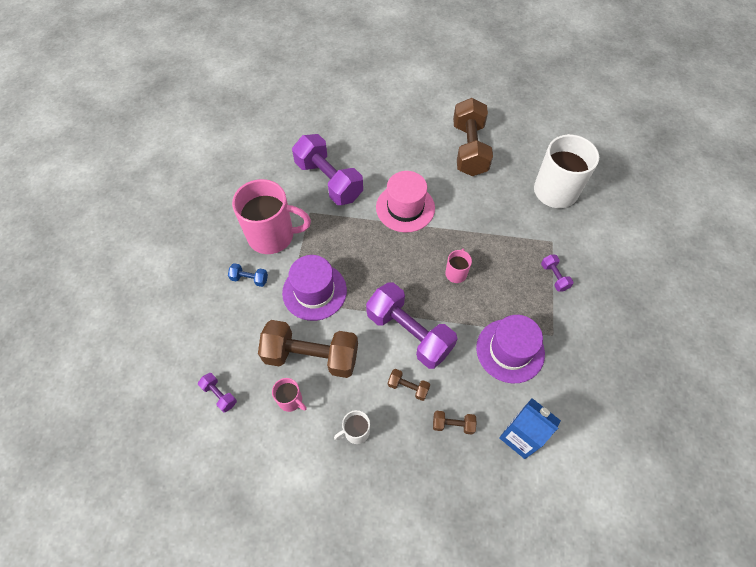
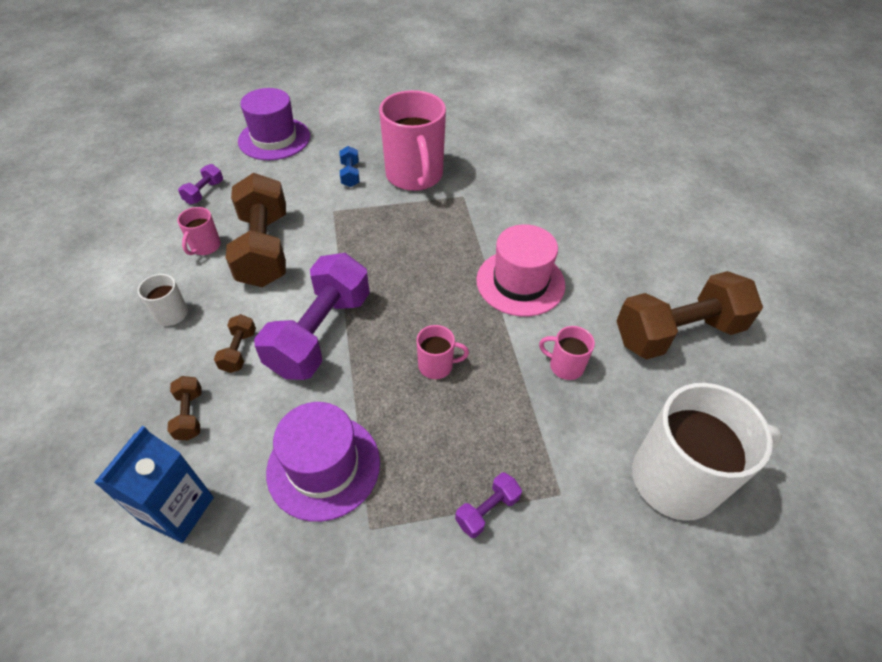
camera: 70 degrees right, 10 degrees down
(314, 291) = (352, 229): purple hat -> purple hat (274, 139)
(328, 181) = (519, 200): purple dumbbell -> none
(475, 209) = (565, 366): none -> pink mug

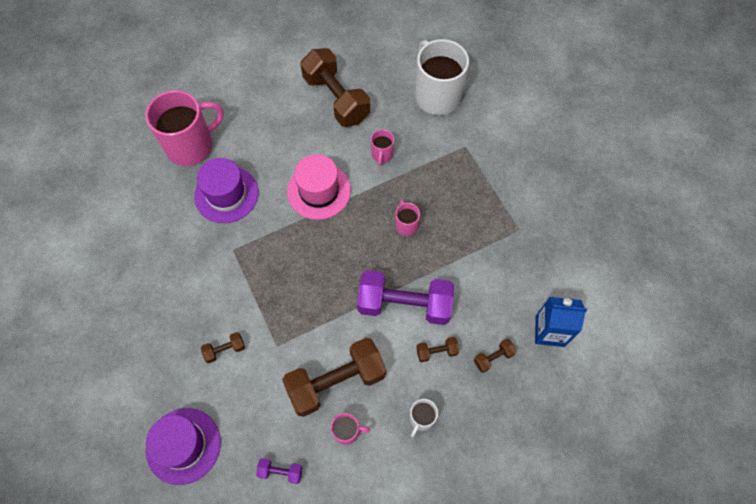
camera: 105 degrees left, 15 degrees up
(323, 466) = (495, 265): purple hat -> purple hat (226, 194)
(350, 175) = (225, 350): blue dumbbell -> brown dumbbell
(415, 176) = (214, 295): pink mug -> pink mug (191, 146)
(487, 510) = (487, 177): purple dumbbell -> none

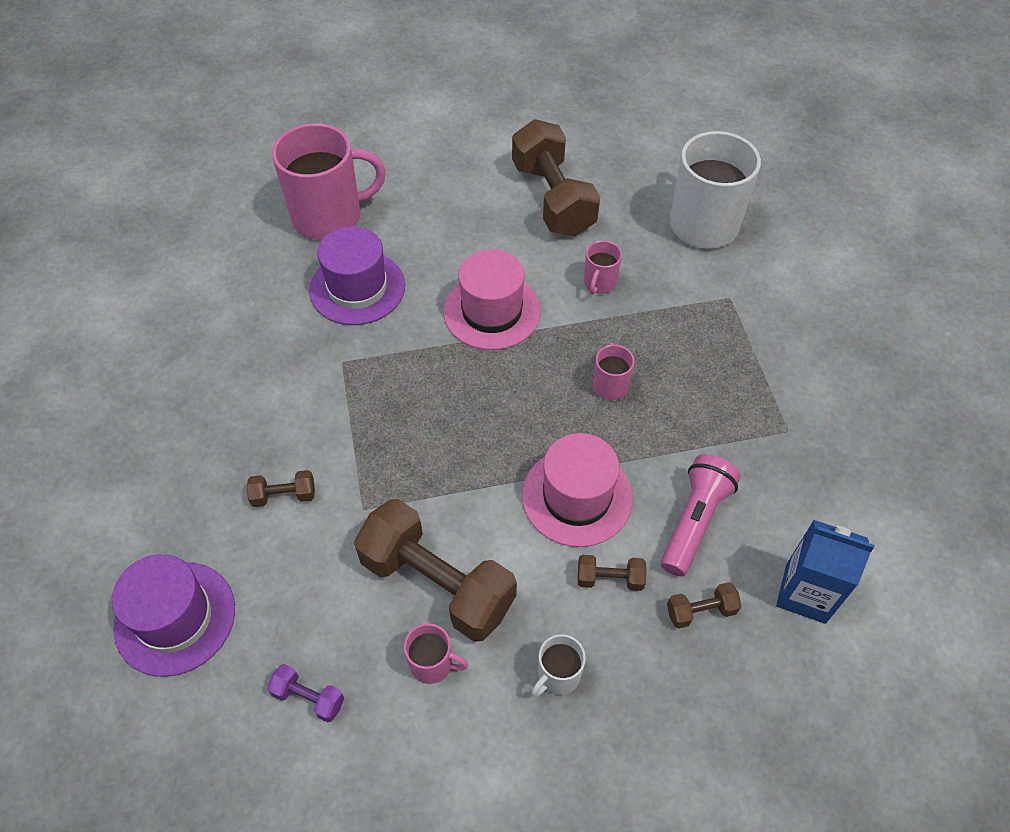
camera: 15 degrees right, 10 degrees down
(336, 381) = (437, 583): brown dumbbell -> brown dumbbell turned 45 degrees clockwise
(404, 304) = (577, 497): purple dumbbell -> pink hat
(477, 302) = (694, 521): none -> pink flashlight

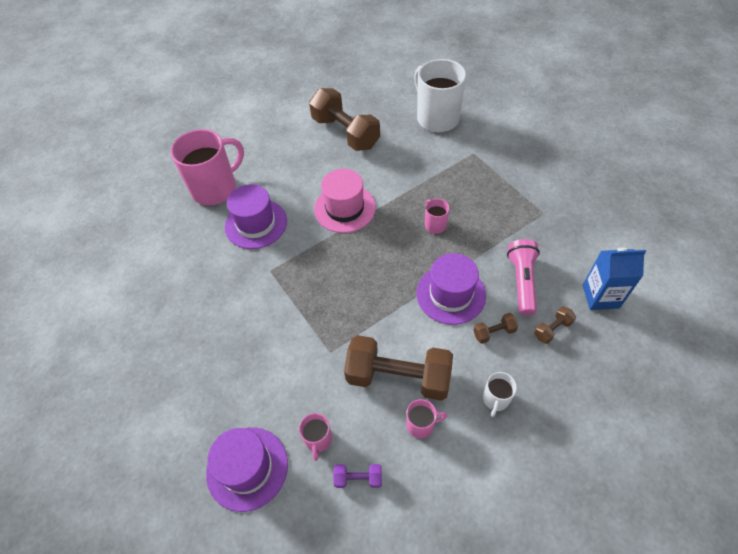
camera: 20 degrees left, 0 degrees up
(284, 495) = (277, 364): brown dumbbell -> none
(577, 497) = (451, 294): pink hat -> purple hat
(599, 283) = (398, 170): pink mug -> pink mug (318, 439)

